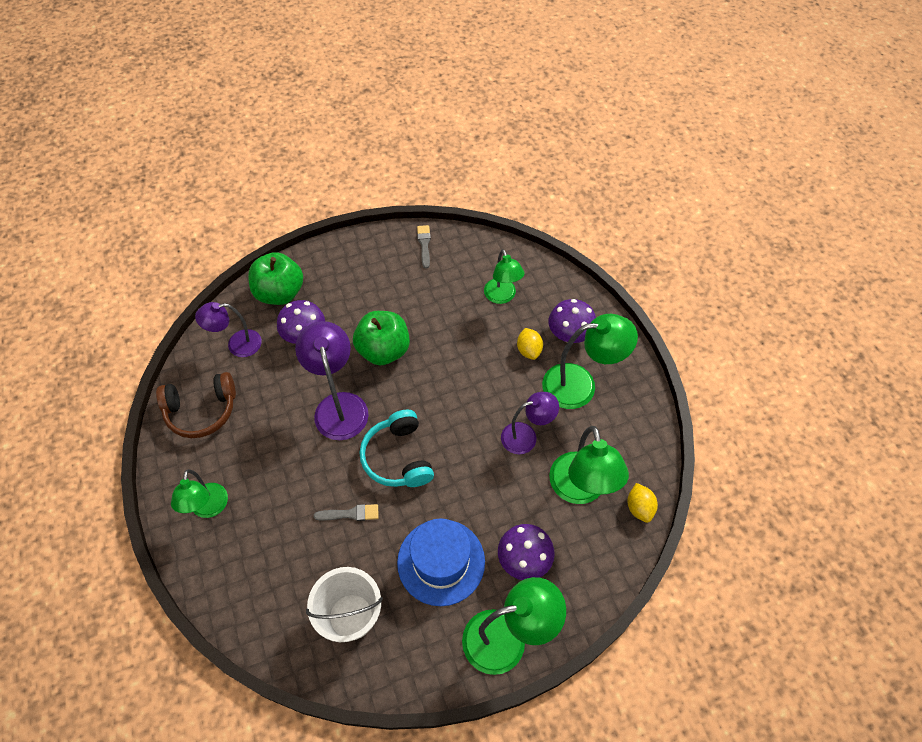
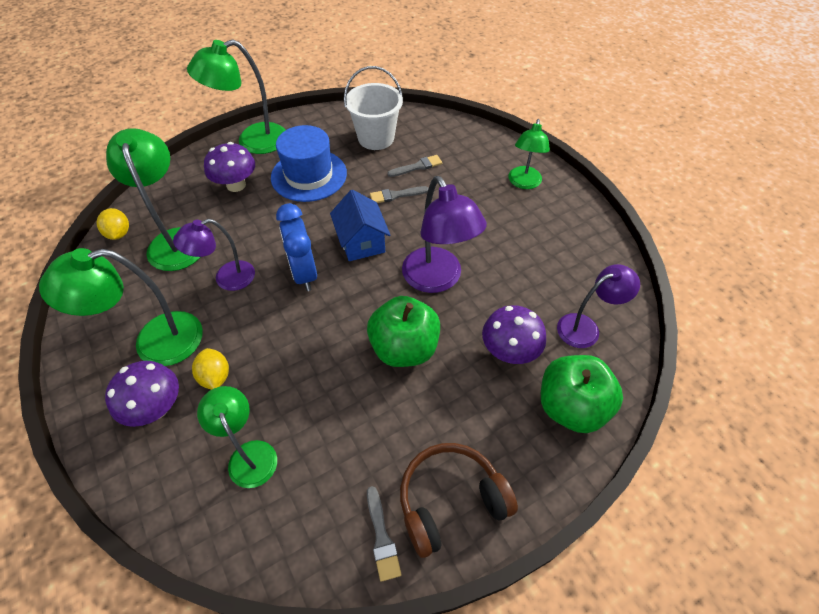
camera: 170 degrees right, 5 degrees down
(201, 410) = (580, 254): brown headphones -> brown headphones (450, 501)
(208, 508) = (523, 183): green lamp -> green lamp turned 150 degrees counterclockwise
(315, 555) = (417, 166): none -> grey brush
(398, 457) = (361, 242): turquoise headphones -> blue house
(456, 431) = (304, 273): none -> blue clock

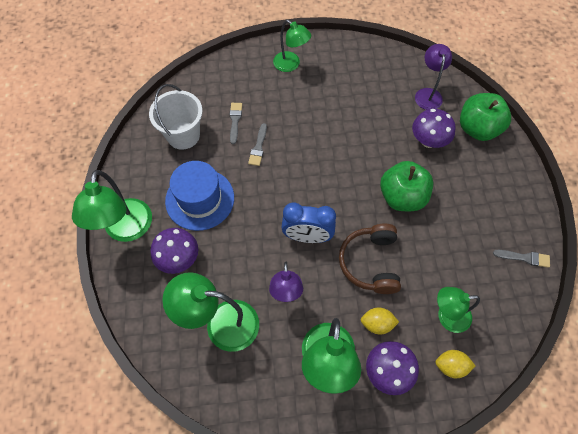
camera: 65 degrees left, 10 degrees up
(119, 233) = (187, 371): yellow lemon -> yellow lemon (451, 366)
(361, 242) = (295, 188): blue house -> none
(437, 279) = (354, 154): purple lamp -> none
(450, 501) = (514, 214): brown headphones -> brown headphones (370, 263)

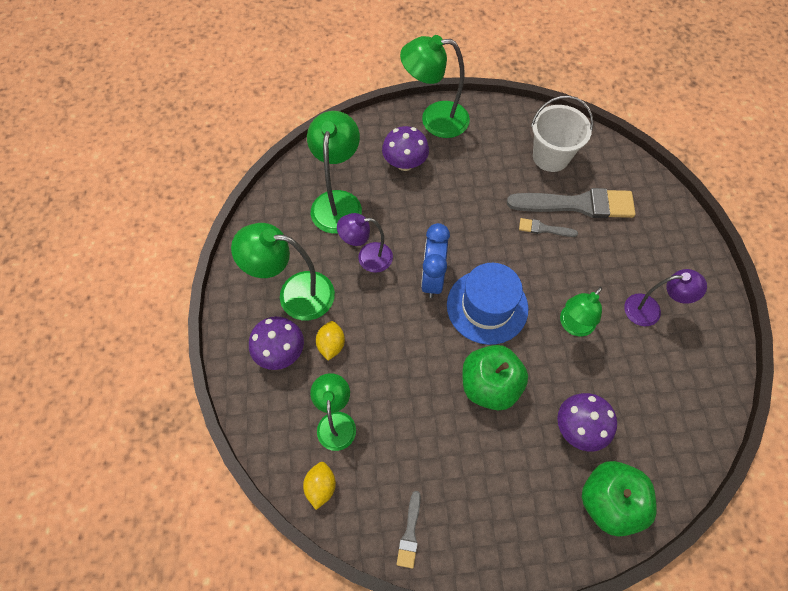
camera: 90 degrees right, 0 degrees up
(200, 199) = (472, 176): blue hat -> blue hat (487, 306)
(235, 121) = (577, 204): grey brush -> grey brush, size x2.20
(291, 65) = (674, 262): green lamp -> green lamp (573, 326)
(370, 263) = (402, 343): brown headphones -> none
(428, 94) = (659, 436): purple lamp -> purple lamp (650, 310)
(451, 366) = (280, 419): yellow lemon -> yellow lemon (321, 486)

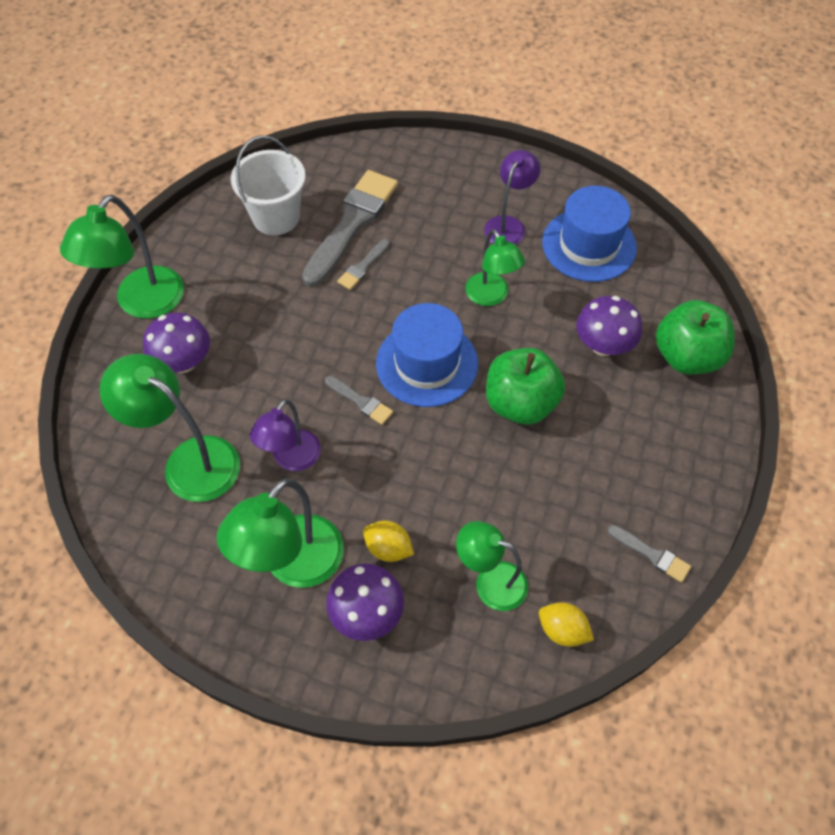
camera: 65 degrees left, 5 degrees down
(432, 278) = (361, 401): blue clock -> grey brush
(672, 380) = (589, 245): none -> blue hat

